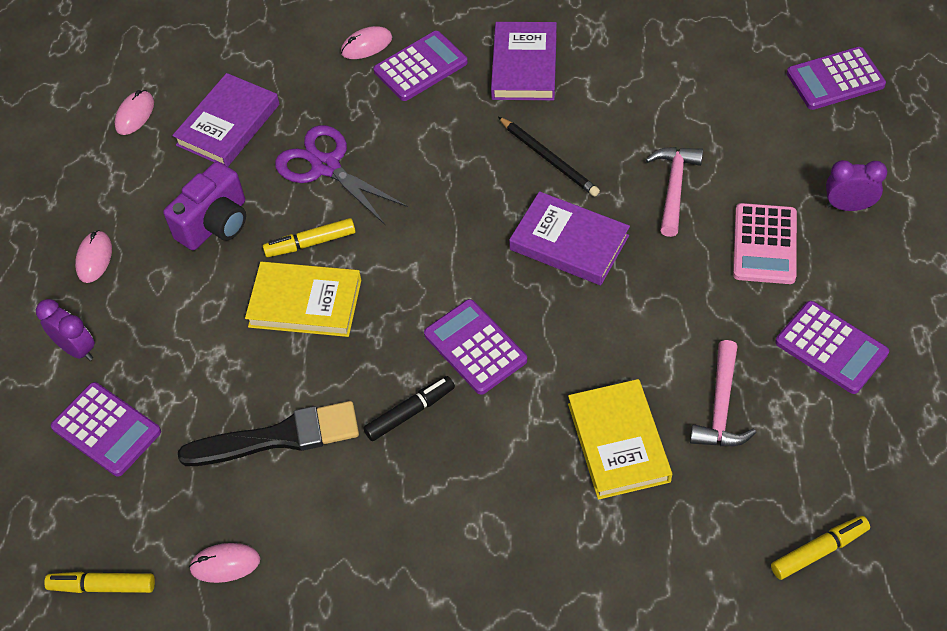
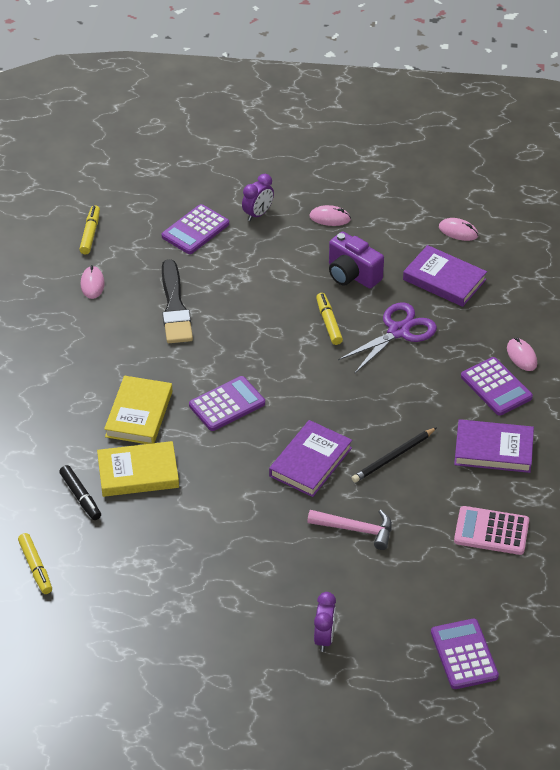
camera: 90 degrees right, 10 degrees down
(305, 303) = (277, 320): yellow book -> yellow book (139, 414)
(410, 412) = (181, 369): black marker -> black marker (80, 496)
(720, 407) = (155, 531): pink hammer -> none
(764, 244) = (293, 578): pink calculator -> pink calculator (491, 531)
(831, 348) = (193, 603): purple calculator -> none

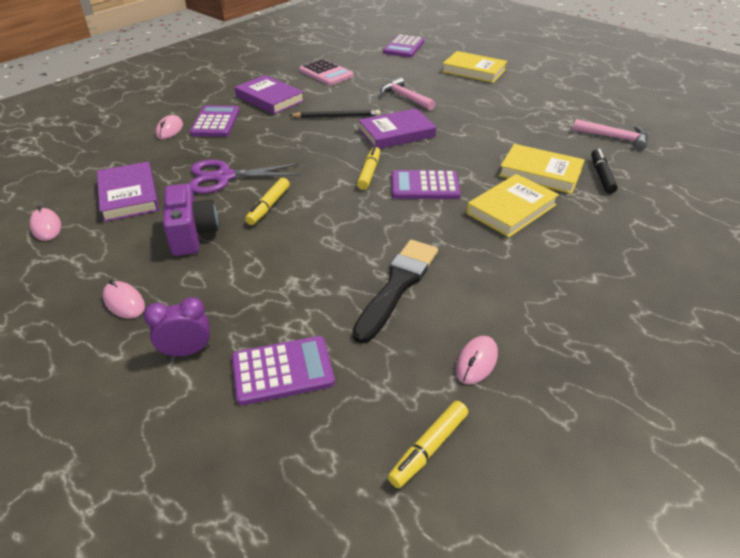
camera: 145 degrees left, 5 degrees down
(35, 567) = (660, 151): yellow marker -> yellow marker (369, 173)
(89, 569) = (614, 138): none -> pink hammer
(324, 638) = (474, 71): purple clock -> yellow book

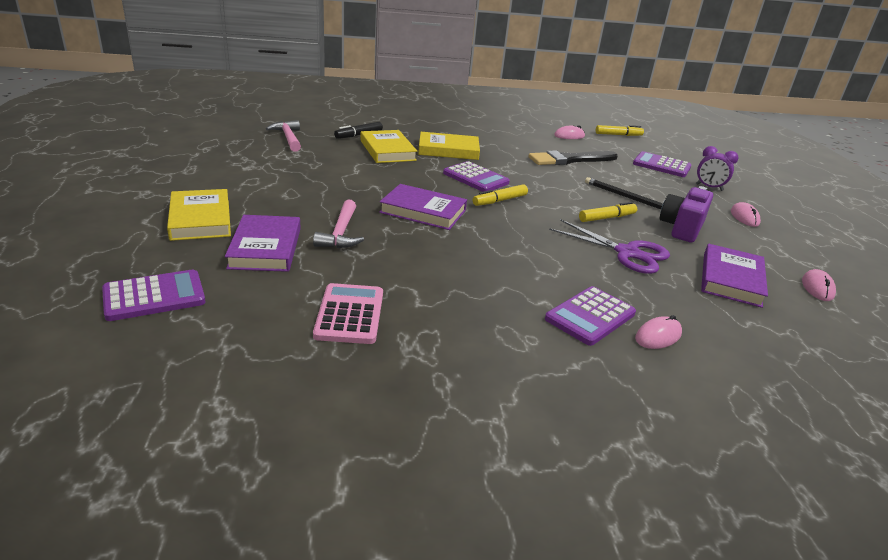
camera: 140 degrees left, 10 degrees down
(269, 98) = (485, 315): purple book -> purple book (265, 248)
(337, 116) = (446, 251): black pencil -> black pencil (625, 197)

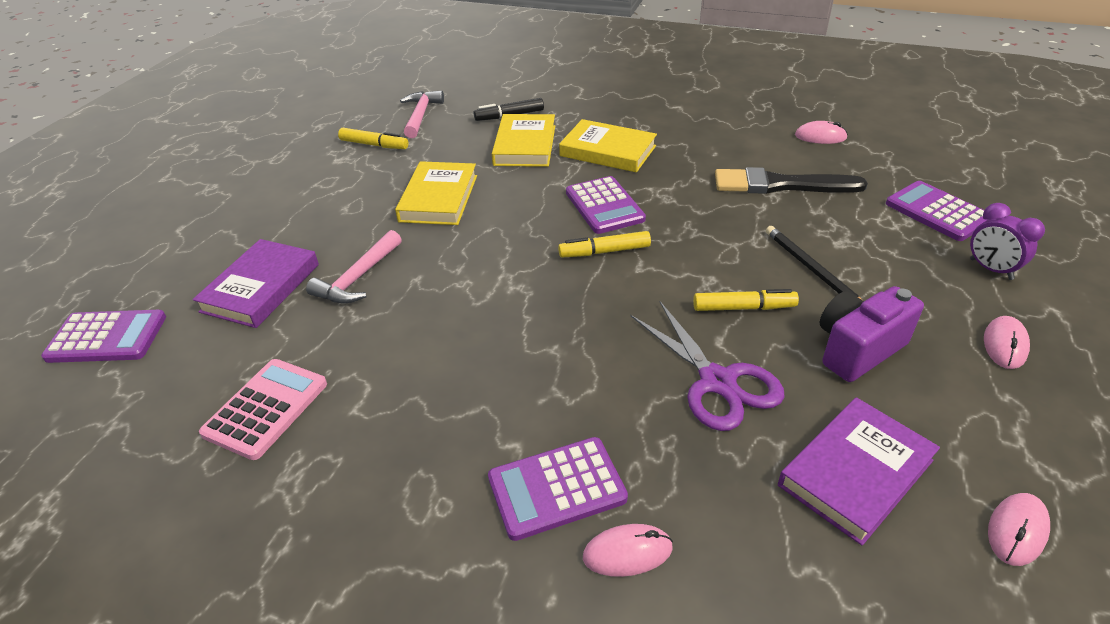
camera: 30 degrees right, 10 degrees up
(200, 219) = (231, 234): yellow book -> yellow book (438, 198)
(423, 211) = (485, 256): purple book -> none
(618, 135) = (911, 140): yellow marker -> yellow marker (374, 145)

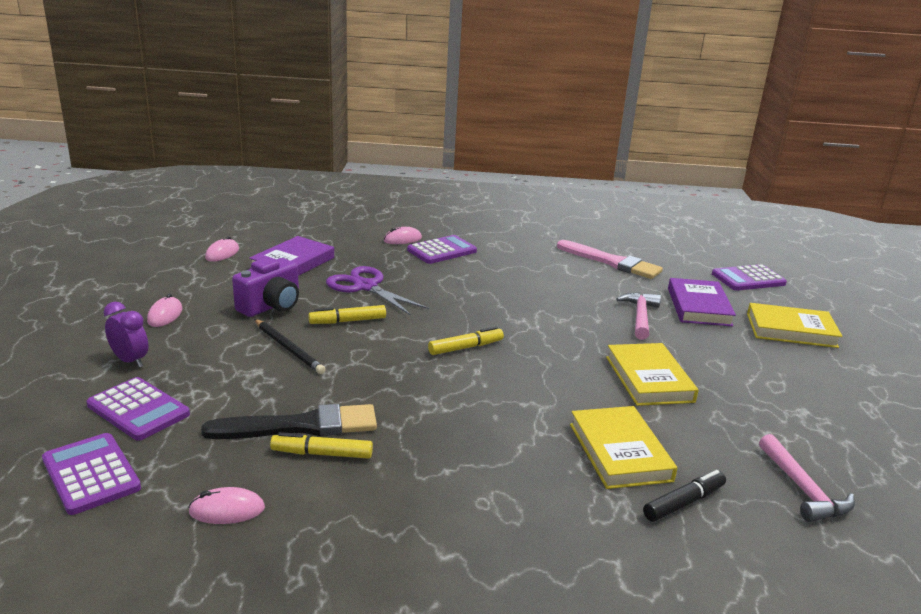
camera: 160 degrees right, 15 degrees down
(266, 408) = (612, 262): pink calculator -> pink brush
(374, 145) = (794, 434): yellow marker -> yellow marker (322, 454)
(604, 206) = (484, 385): purple calculator -> purple calculator (91, 474)
(608, 151) = (513, 453): yellow book -> yellow book (791, 330)

